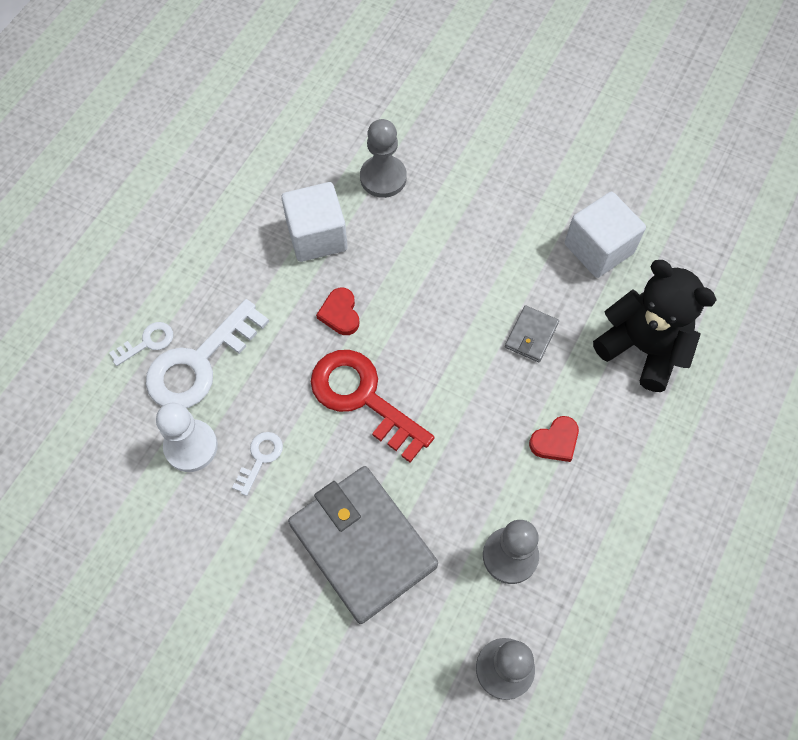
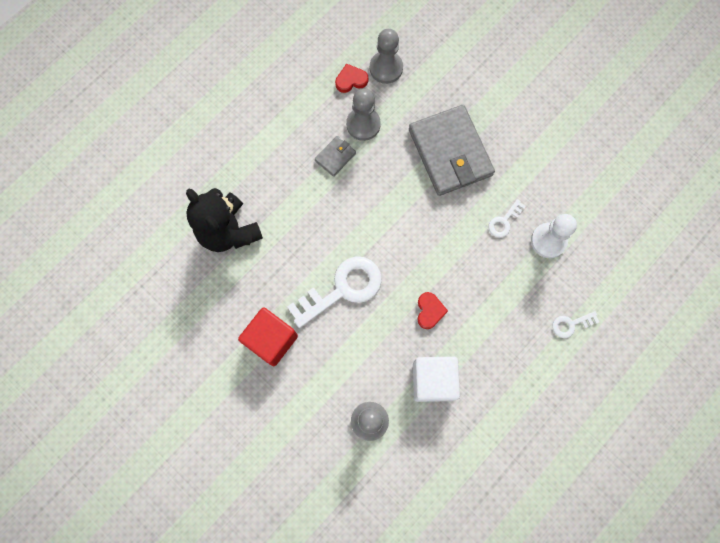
camera: 165 degrees left, 10 degrees up
(199, 363) = (536, 299): white key -> white key (343, 289)
(362, 398) = (428, 245): red key -> none
(531, 335) = (301, 259): grey wallet -> grey wallet (335, 157)
(532, 233) = (271, 340): none -> red cube
(555, 441) = (311, 184): red heart -> red heart (351, 80)
(598, 248) = (227, 314): white cube -> none

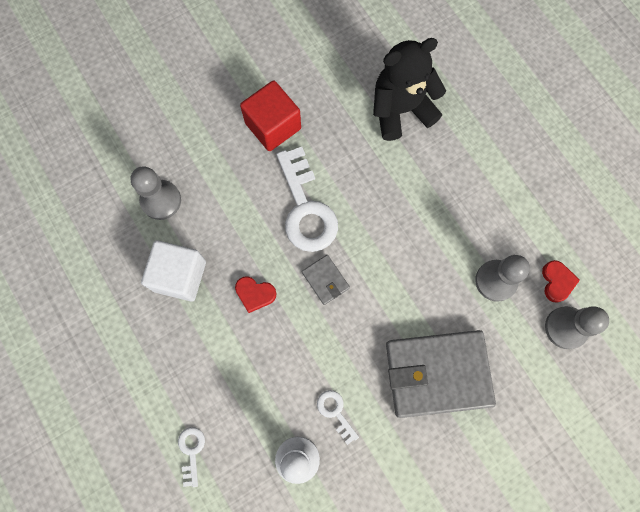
camera: 105 degrees right, 0 degrees up
(335, 157) = (461, 239): grey wallet -> grey wallet (325, 280)

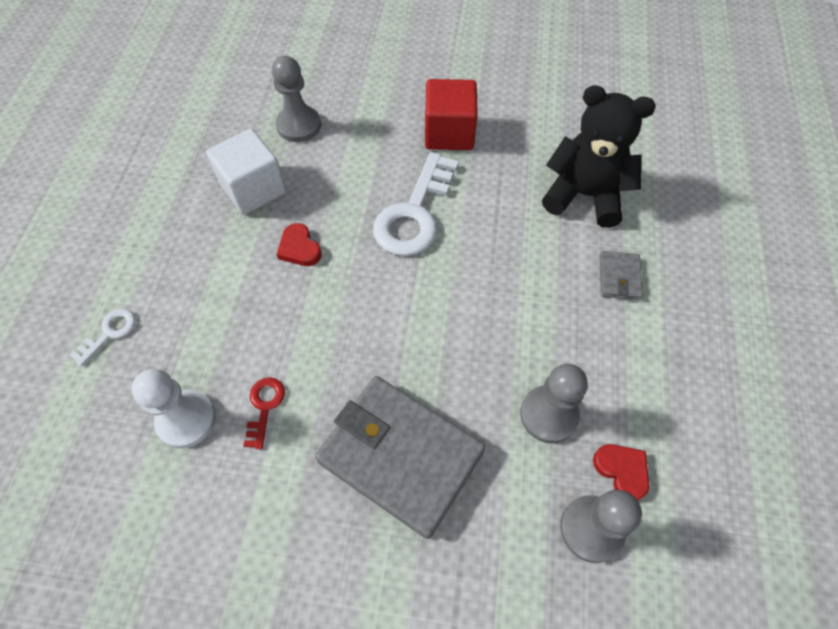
camera: 40 degrees right, 15 degrees down
(325, 280) = (373, 284): grey wallet -> grey wallet (619, 277)
(335, 412) = (264, 407): white key -> red key
(557, 282) = (622, 471): red heart -> red heart turned 75 degrees counterclockwise

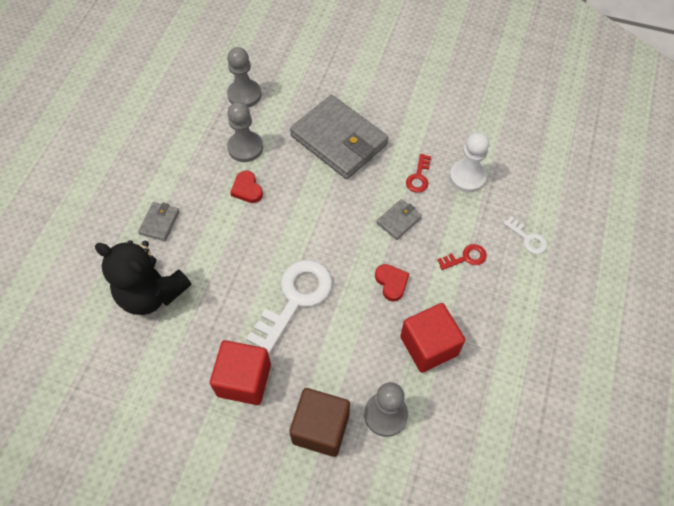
camera: 170 degrees left, 0 degrees up
(110, 333) = (528, 238): white key -> white key turned 90 degrees counterclockwise
(201, 293) = (466, 257): none -> red key
(253, 189) = (429, 346): white cube -> red cube
(293, 330) = (399, 220): none -> grey wallet
(362, 107) = (320, 428): none -> brown cube
(622, 471) = (216, 116): red heart -> red heart (247, 189)

